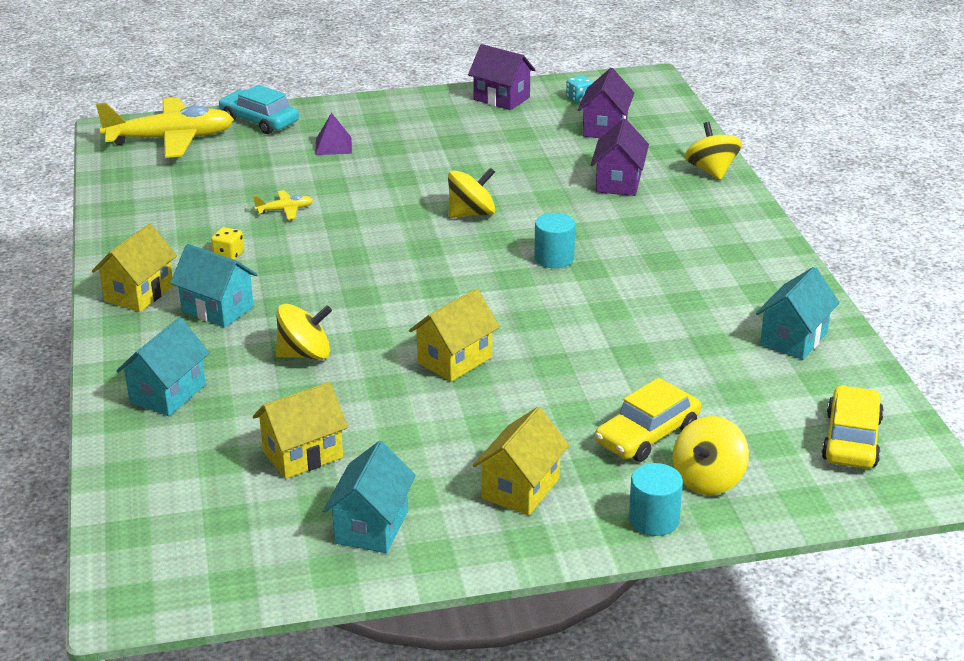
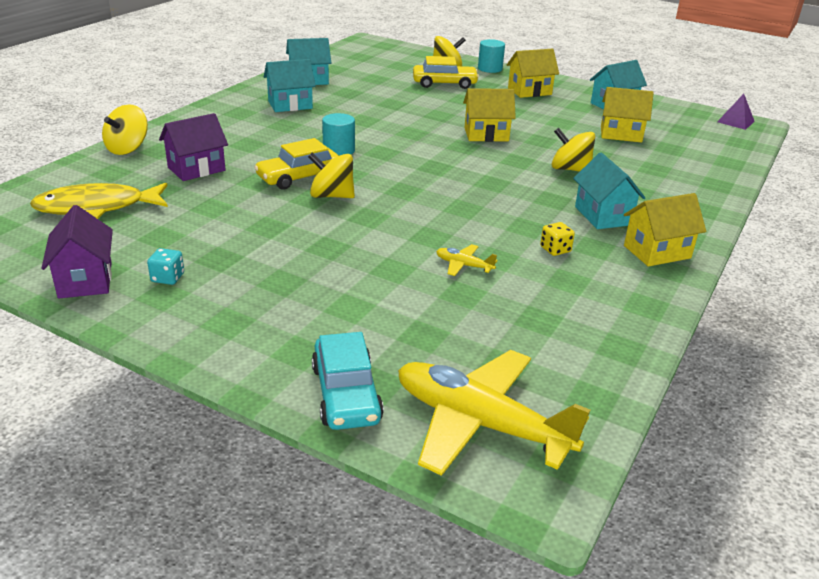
camera: 140 degrees left, 0 degrees up
(167, 393) = (679, 185): turquoise house -> turquoise house (290, 105)
(333, 146) = (326, 311): purple pyramid -> purple pyramid (735, 121)
(579, 99) = (38, 242): turquoise dice -> turquoise dice (168, 278)
(605, 128) = (97, 207): purple house -> yellow fish
(851, 439) = (367, 56): yellow car -> yellow car (299, 177)

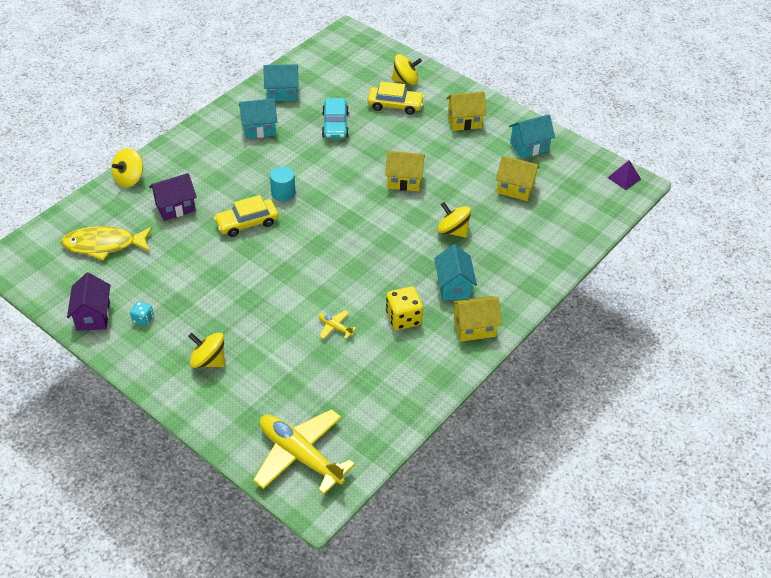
camera: 10 degrees right, 15 degrees up
(332, 196) = (265, 246): yellow spinning top -> yellow spinning top (208, 361)
(346, 394) = (231, 425): turquoise car -> turquoise car (335, 125)
(490, 69) = (443, 84): turquoise cylinder -> none
(555, 249) = (403, 318): yellow dice -> yellow dice, size x1.81

